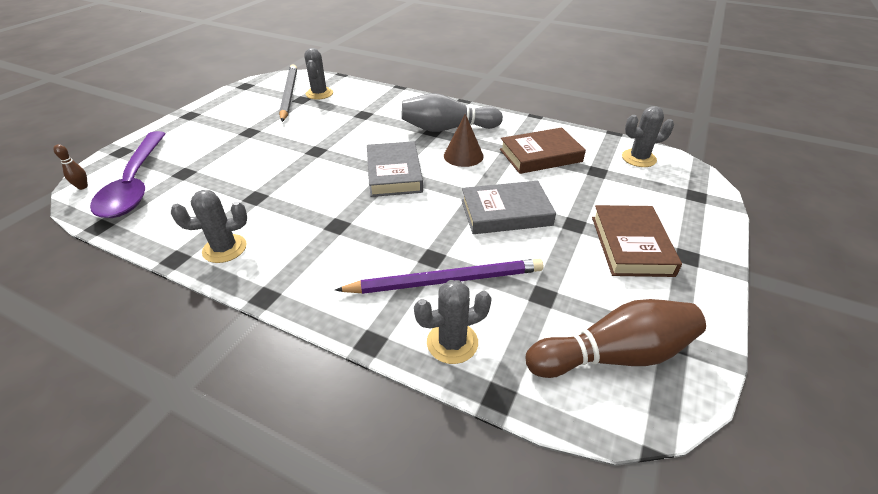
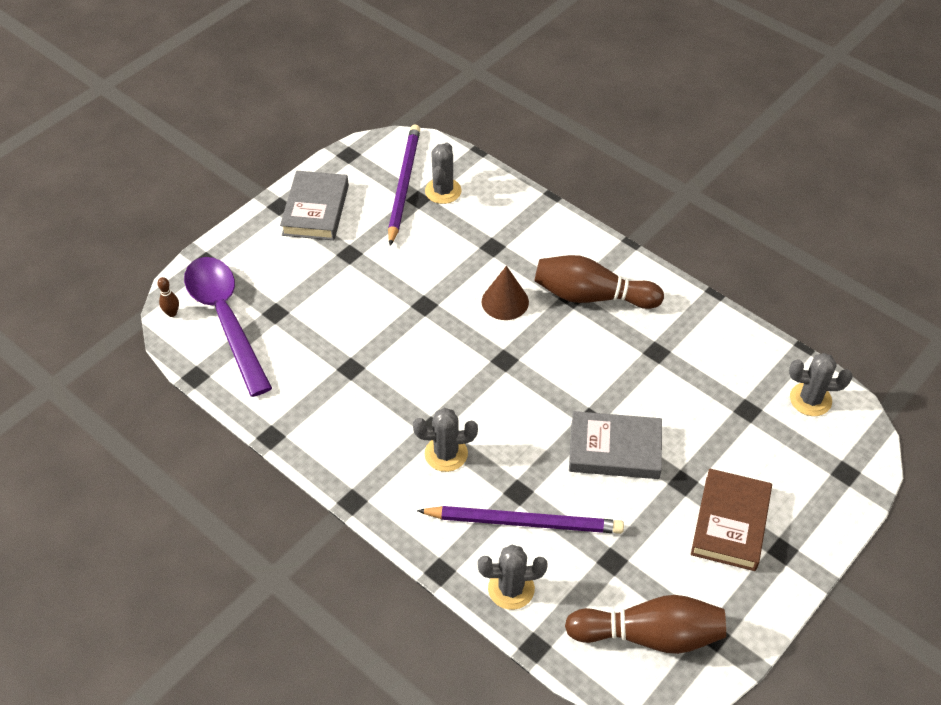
camera: 15 degrees right, 10 degrees up
(135, 183) = (226, 319): purple spoon -> purple spoon turned 150 degrees clockwise
(224, 249) = (317, 434): grey cactus -> grey cactus (446, 454)
(289, 94) = (404, 185): grey pencil -> purple pencil
(394, 173) = (507, 363): grey book -> grey book (315, 210)
(447, 129) = (592, 296): grey bowling pin -> brown bowling pin
(463, 155) = (596, 349): brown cone -> brown cone (505, 301)
(540, 155) = (690, 369): brown book -> none

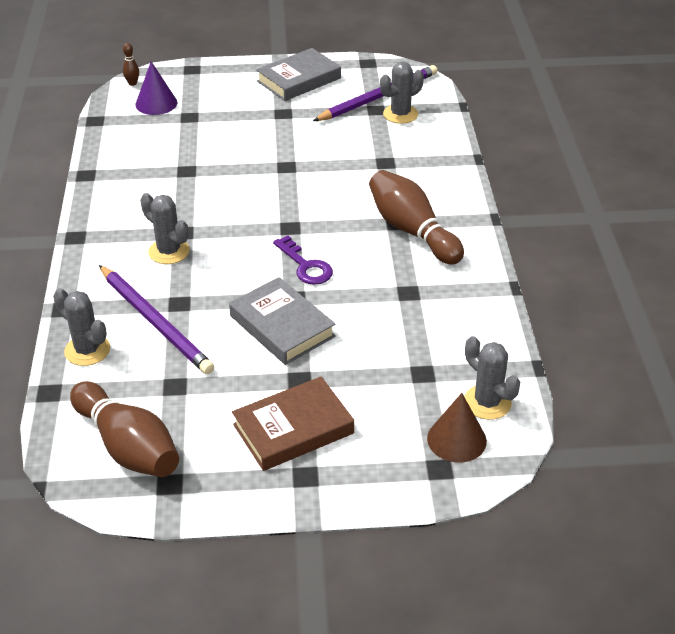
camera: 45 degrees right, 10 degrees down
(226, 319) = (156, 103): purple spoon -> purple cone
(505, 301) = (343, 196): brown cone -> brown cone (456, 439)
(561, 385) = (306, 266): none -> purple key

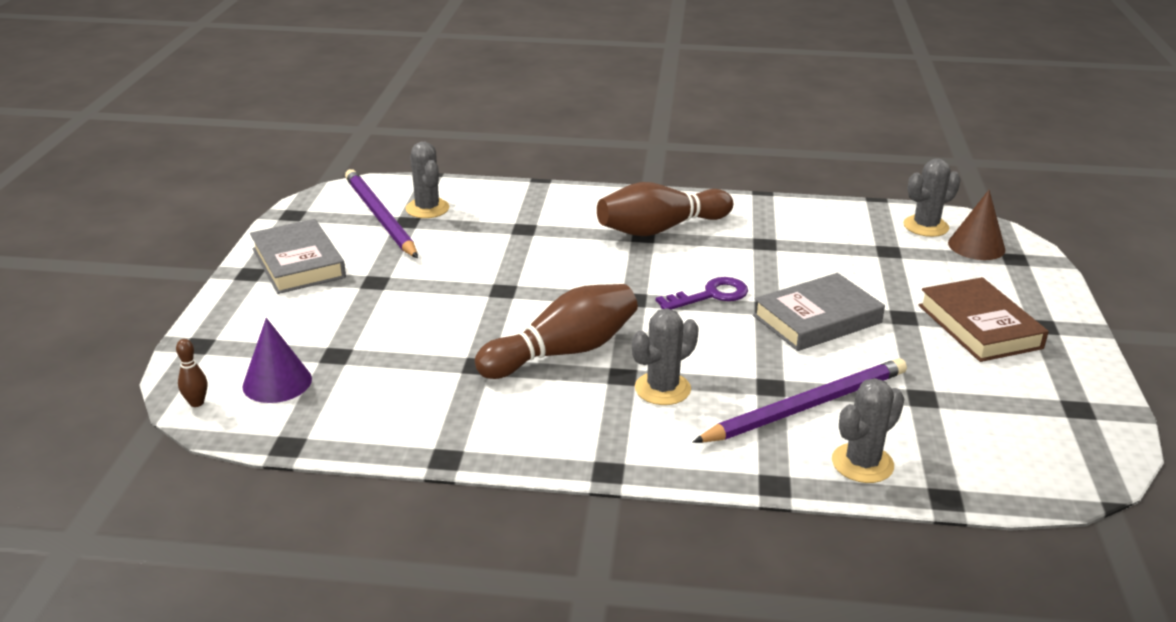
camera: 80 degrees left, 10 degrees down
(128, 446) = (1029, 435): brown bowling pin -> brown bowling pin (563, 352)

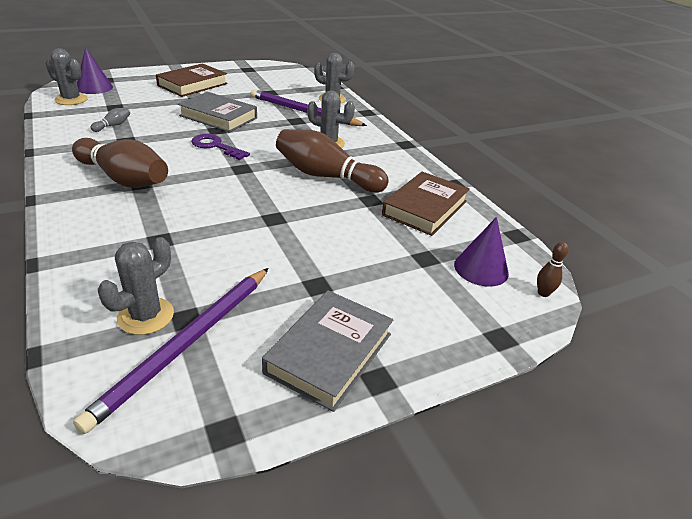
camera: 125 degrees left, 5 degrees up
(417, 399) = (425, 208): none -> brown book
(817, 241) = (113, 125): none -> grey bowling pin
(976, 246) = (94, 87): brown cone -> purple cone

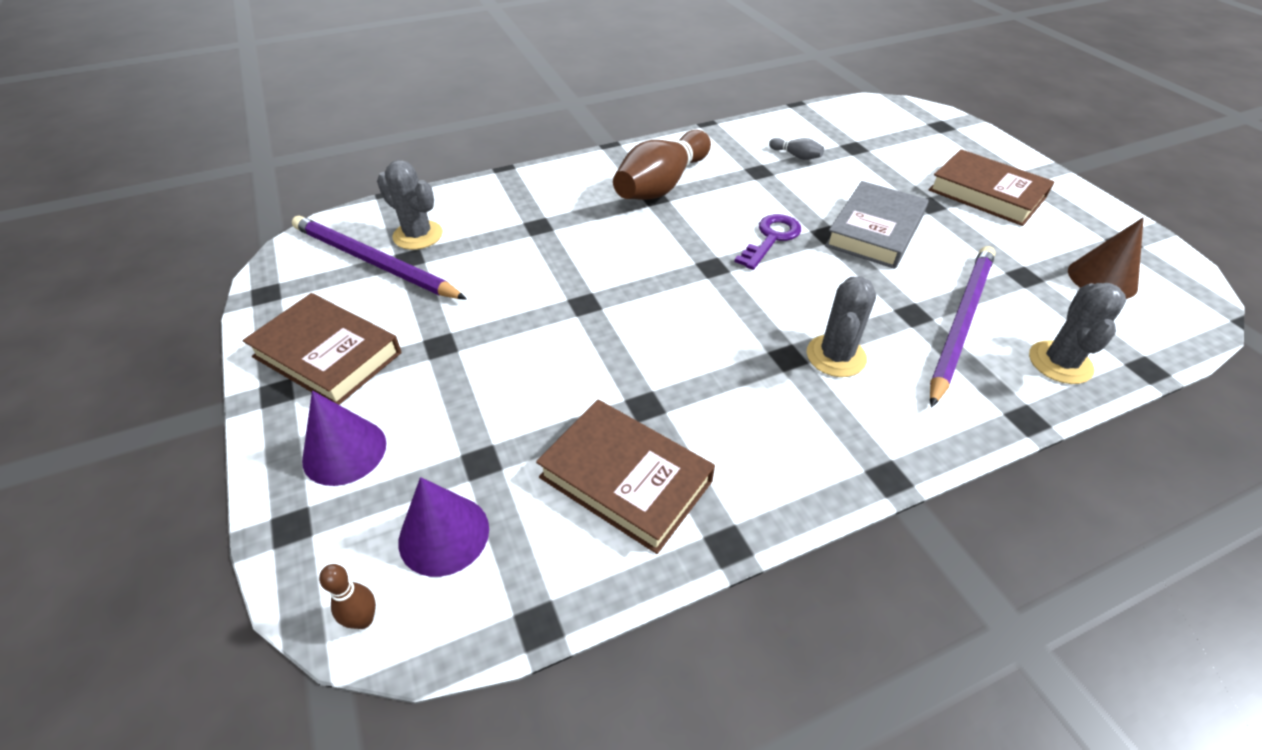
camera: 95 degrees right, 10 degrees up
(71, 100) = (855, 117): grey cactus -> none
(94, 87) = (906, 123): purple cone -> purple cone (344, 451)
(275, 79) = (1102, 278): none -> brown cone
(326, 176) = (710, 353): brown bowling pin -> none
(329, 353) = (327, 355): grey book -> brown book

